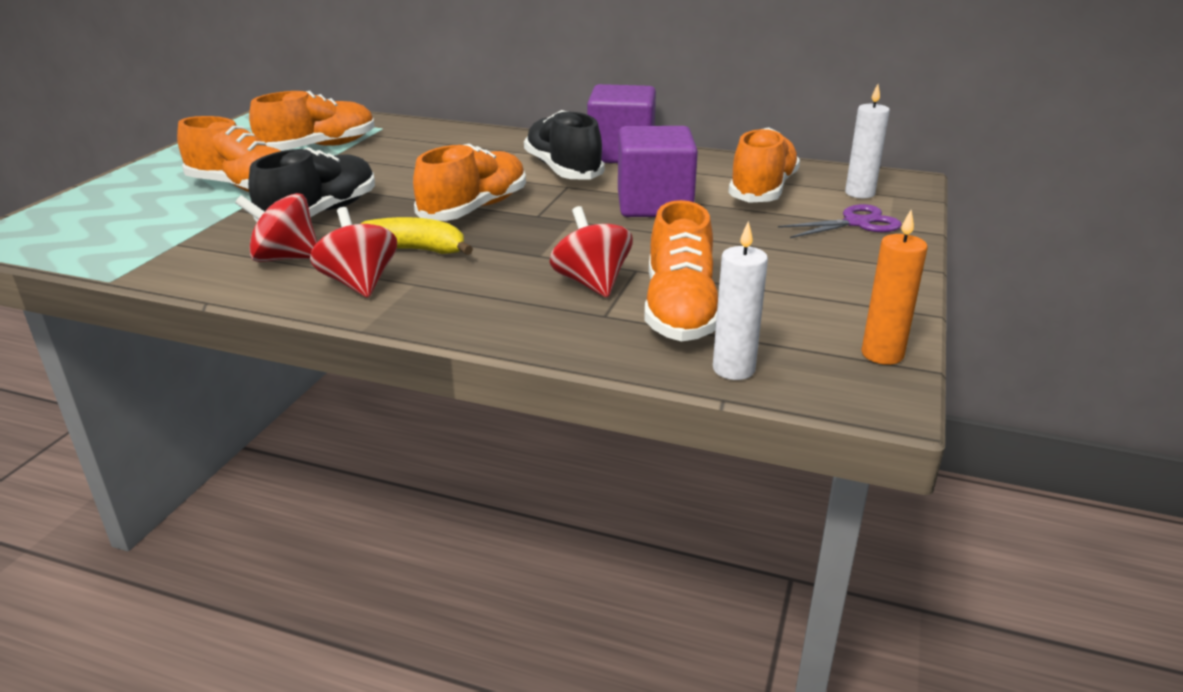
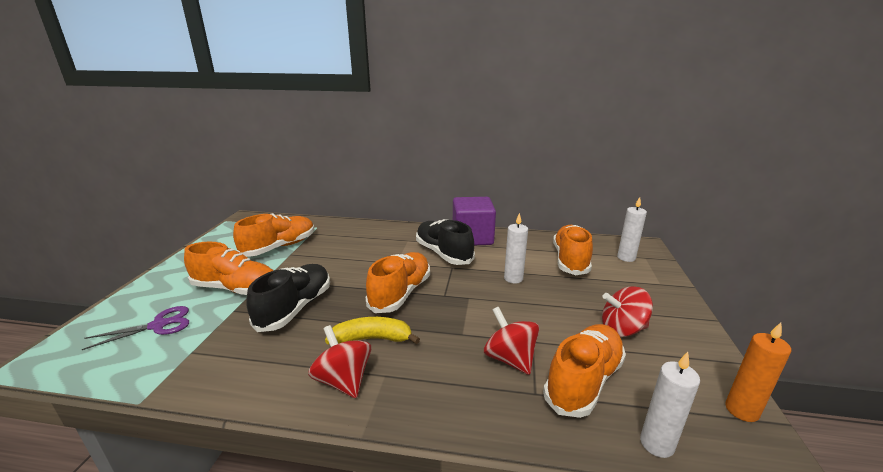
camera: 10 degrees left, 5 degrees down
(285, 258) = (280, 358): red spinning top -> red spinning top (622, 329)
(654, 205) = (513, 278): purple cube -> white candle
(680, 310) = (583, 381): orange shoe -> orange shoe turned 135 degrees counterclockwise
(856, 223) = (640, 283): purple scissors -> purple scissors (158, 325)

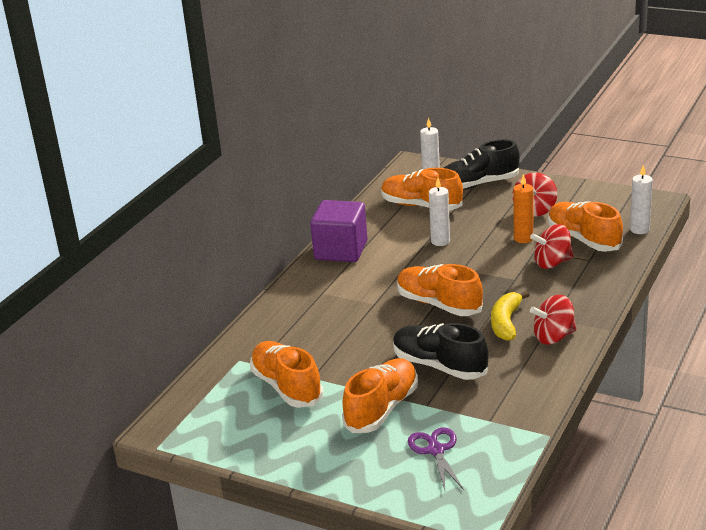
camera: 70 degrees left, 5 degrees up
(443, 253) = (369, 273): black shoe -> black shoe (478, 184)
(741, 410) = (622, 195): orange candle -> orange candle (523, 238)

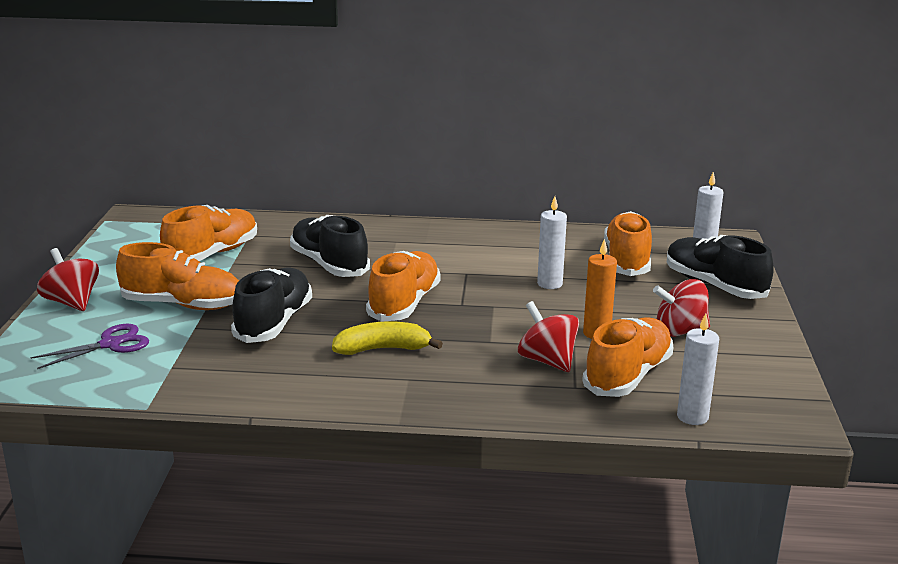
camera: 65 degrees right, 5 degrees down
(341, 250) = (489, 235): purple cube -> none
(348, 329) = (329, 265): none -> black shoe
(553, 337) = (363, 384): red spinning top -> red spinning top (72, 302)

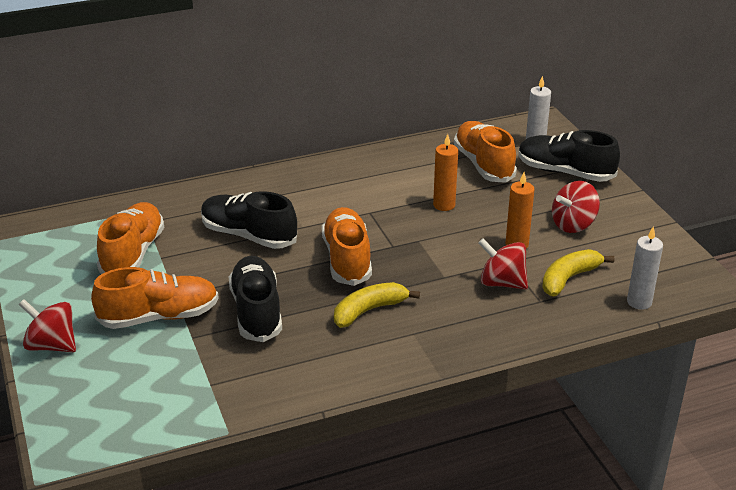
camera: 25 degrees left, 10 degrees up
(110, 344) = (133, 379): purple scissors -> none
(549, 284) = (444, 205): white candle -> orange candle
(627, 376) = (568, 278): orange shoe -> yellow banana

